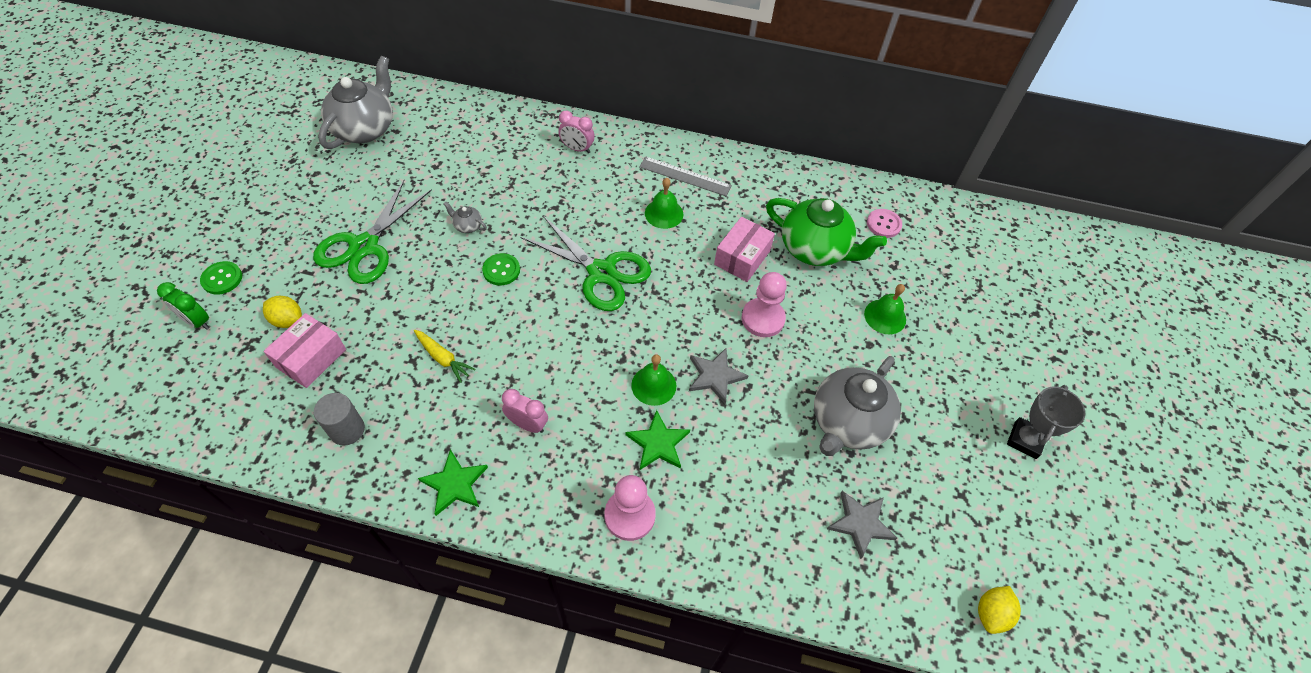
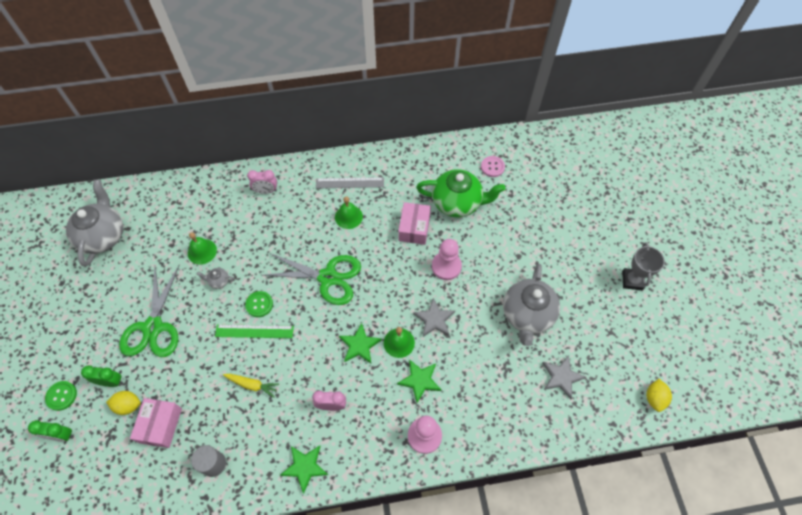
camera: 20 degrees left, 5 degrees up
(284, 286) = (111, 382): none -> green clock
(479, 298) = (254, 331): none -> green ruler
(601, 367) = (359, 345): none -> green star
(885, 316) = (520, 233): green bell -> green bell (202, 251)

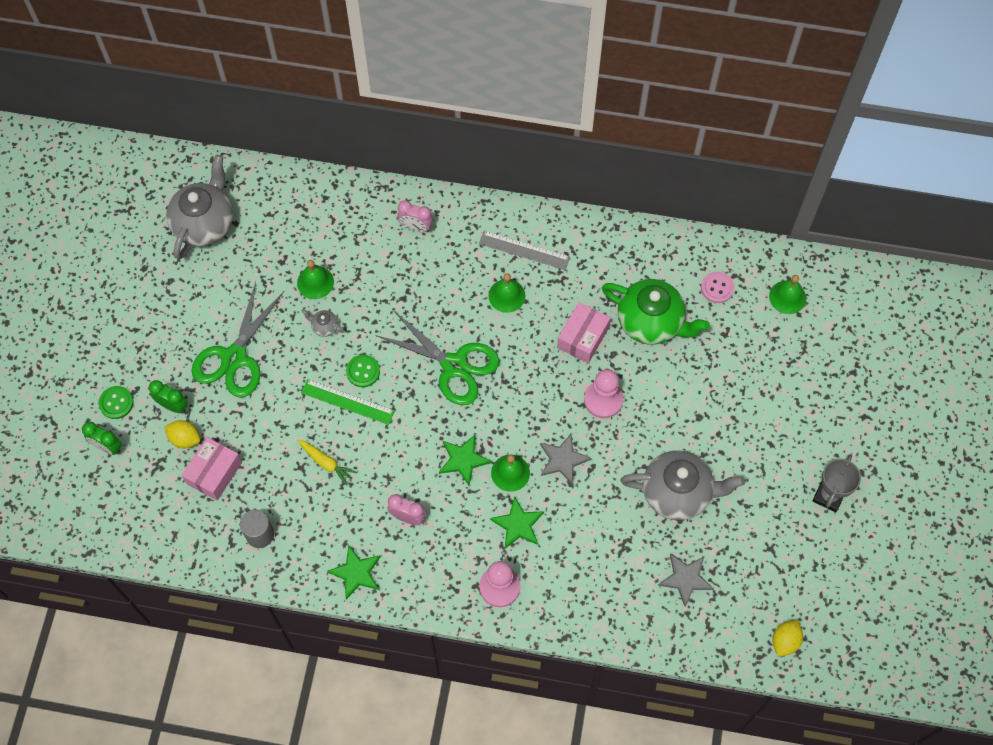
camera: 20 degrees right, 5 degrees up
(527, 315) = (677, 493): grey teapot -> grey teapot turned 120 degrees counterclockwise
(541, 158) = (787, 297): none -> green bell

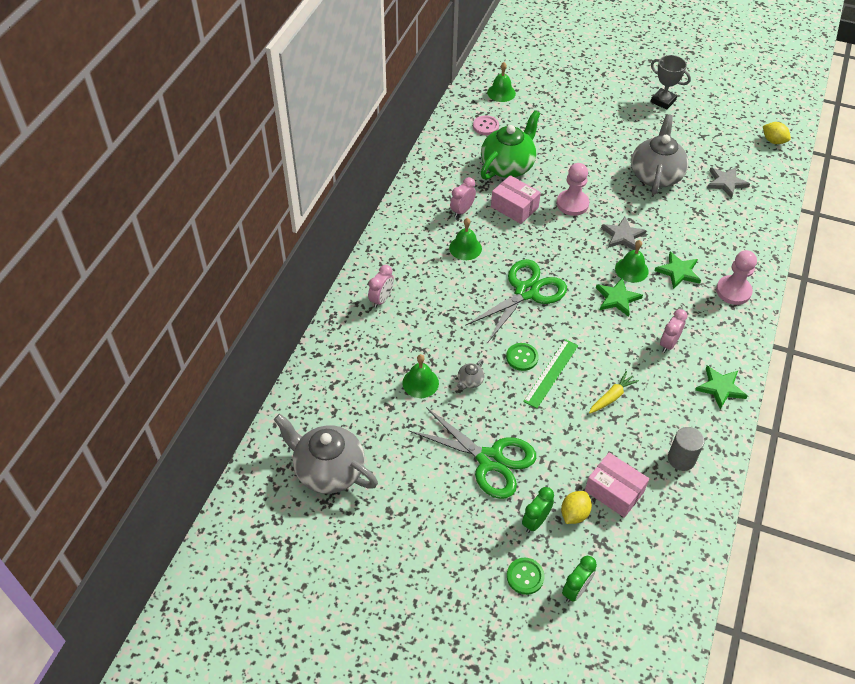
camera: 80 degrees left, 15 degrees down
(524, 250) = (424, 230): grey ruler -> none
(564, 284) = (462, 211): none -> pink clock

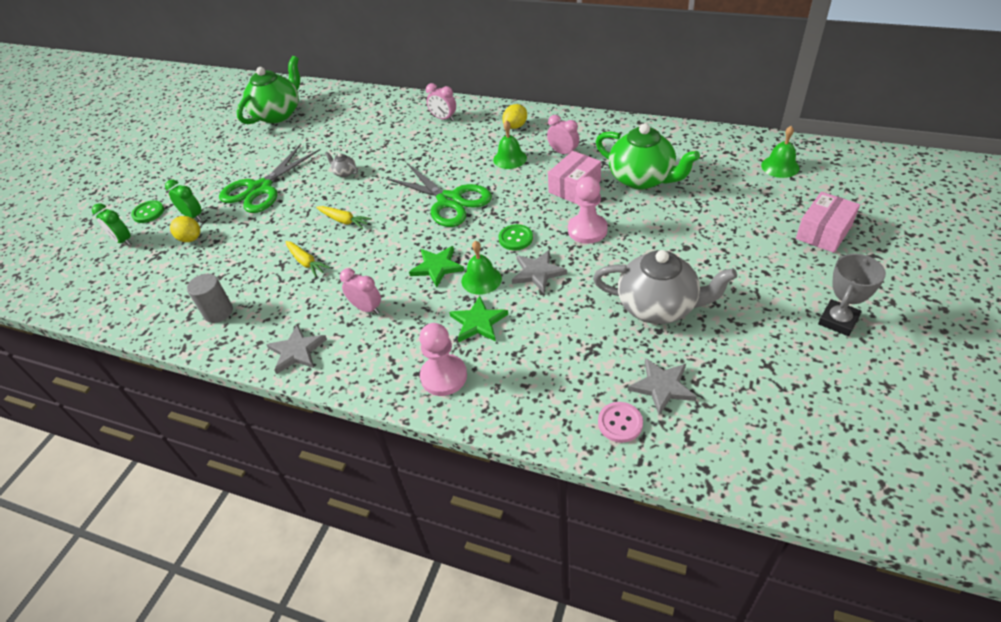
camera: 95 degrees right, 5 degrees down
(328, 470) = (278, 114): grey teapot -> green teapot
(420, 383) = (349, 147): green bell -> none
(485, 126) = (709, 159): pink button -> pink button (620, 423)
(522, 357) = (366, 201): green button -> green button (515, 238)
(551, 373) = (344, 221): green ruler -> yellow carrot
(614, 491) = (202, 263): pink box -> pink box (823, 232)
(720, 388) = (297, 351): green star -> grey star
(773, 141) = (791, 465): yellow lemon -> yellow lemon (515, 126)

